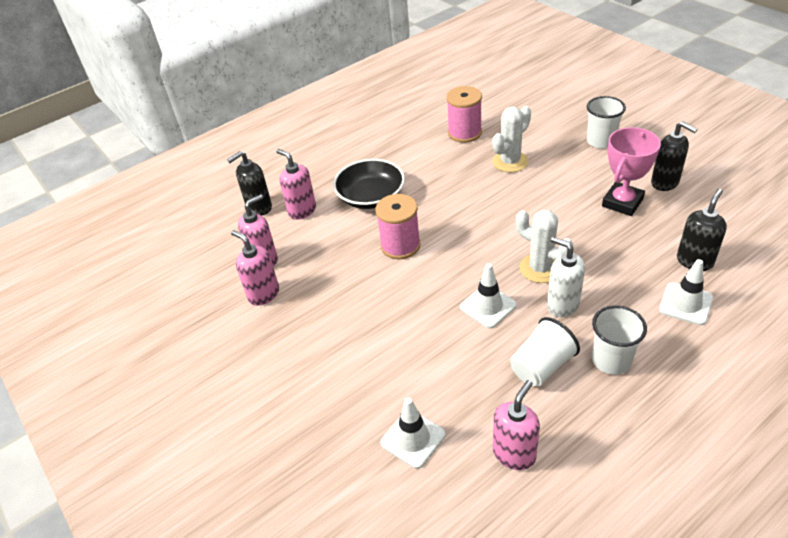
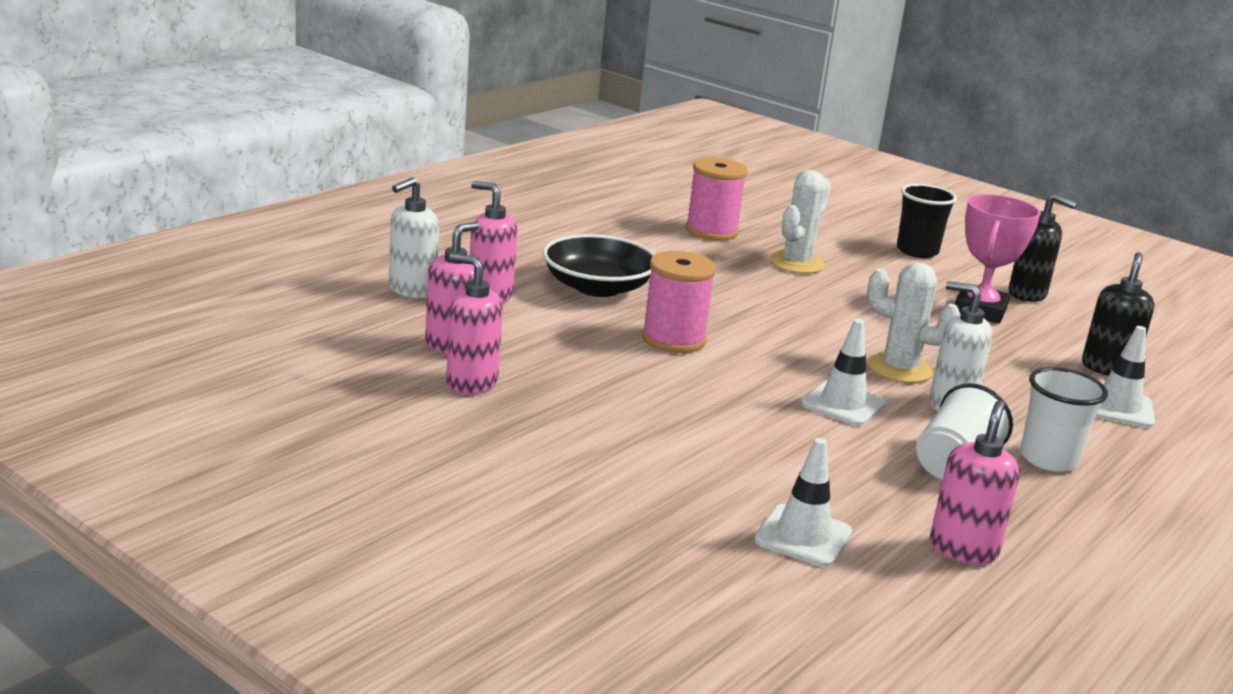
camera: 20 degrees left, 20 degrees down
(259, 207) = (411, 290): black soap dispenser -> white soap dispenser
(600, 141) = (917, 251): white cup -> black cup

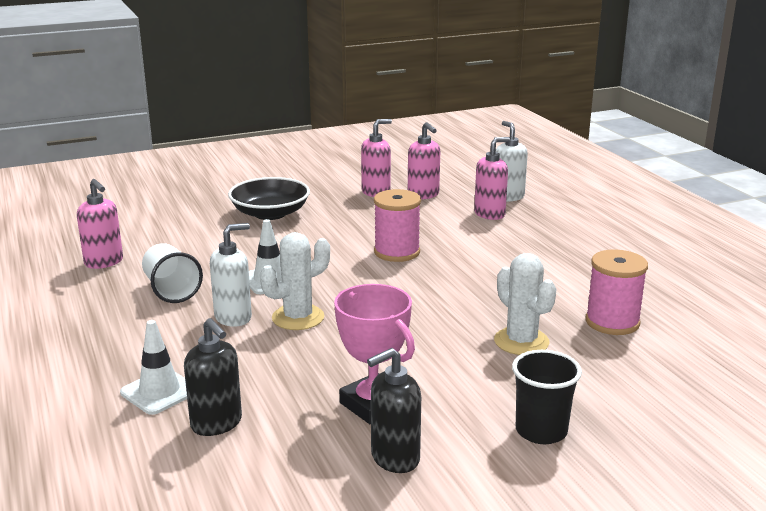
camera: 120 degrees right, 0 degrees up
(598, 287) = (494, 247): black bowl -> black bowl (270, 213)
(803, 536) = (163, 229): white traffic cone -> none
(1048, 459) = (139, 325): white cup -> none

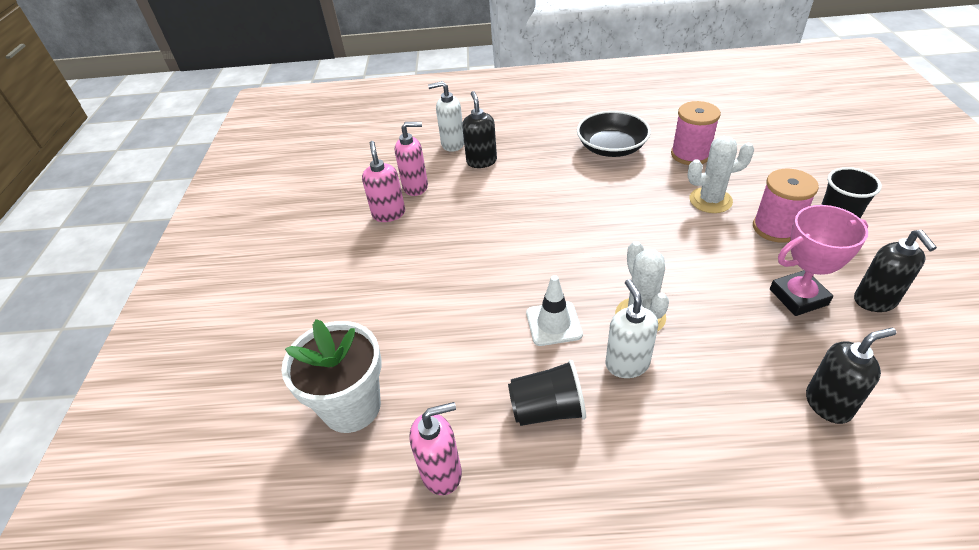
camera: 65 degrees left, 20 degrees up
(155, 223) = (351, 406): none -> white flower pot
(159, 392) = (769, 443): white traffic cone -> none
(171, 290) = (547, 409): white cup -> black cup
(270, 213) = (390, 298): black bowl -> black bowl (611, 148)
(397, 252) = (531, 228): pink spool -> pink spool (775, 228)
(490, 214) = (481, 161): pink soap dispenser -> black soap dispenser

